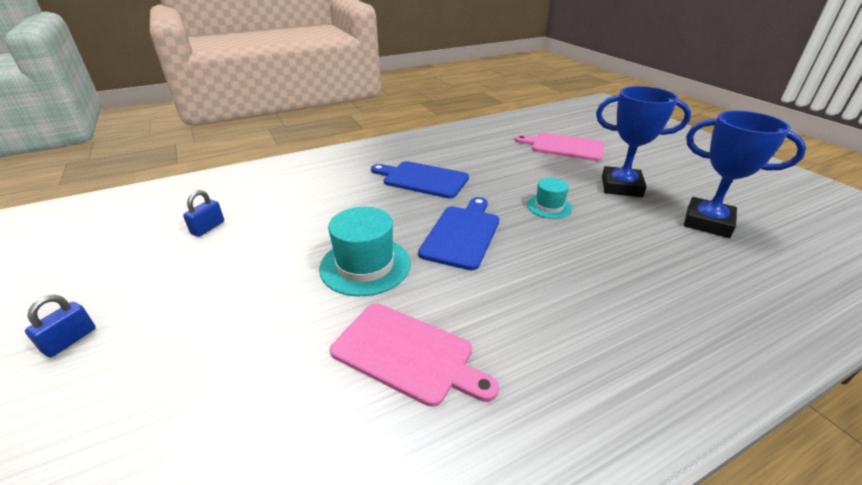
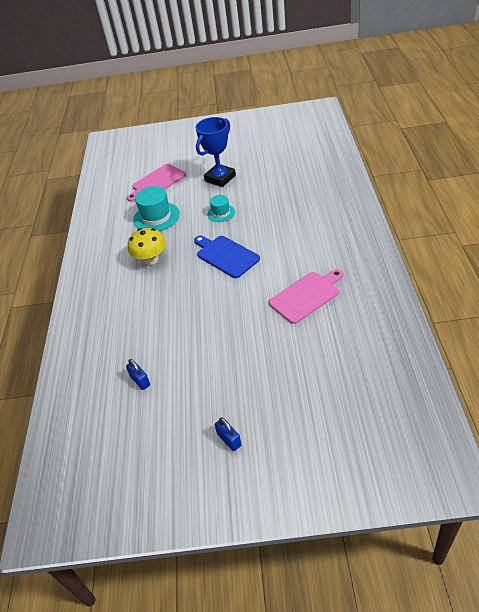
camera: 60 degrees left, 10 degrees up
(365, 265) = (231, 302): turquoise hat -> turquoise hat (156, 217)
(422, 179) = (151, 259): blue cutting board -> yellow mushroom
(707, 222) = (270, 164): blue trophy -> none

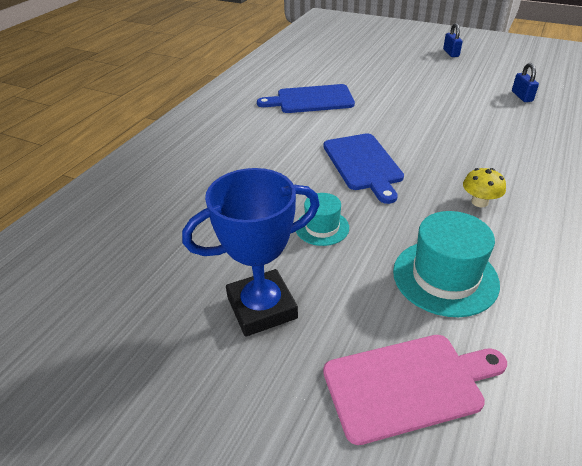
camera: 155 degrees left, 5 degrees down
(151, 259) = (479, 202): yellow mushroom -> yellow mushroom, size x0.62
(306, 296) = (311, 100): pink cutting board -> blue cutting board

